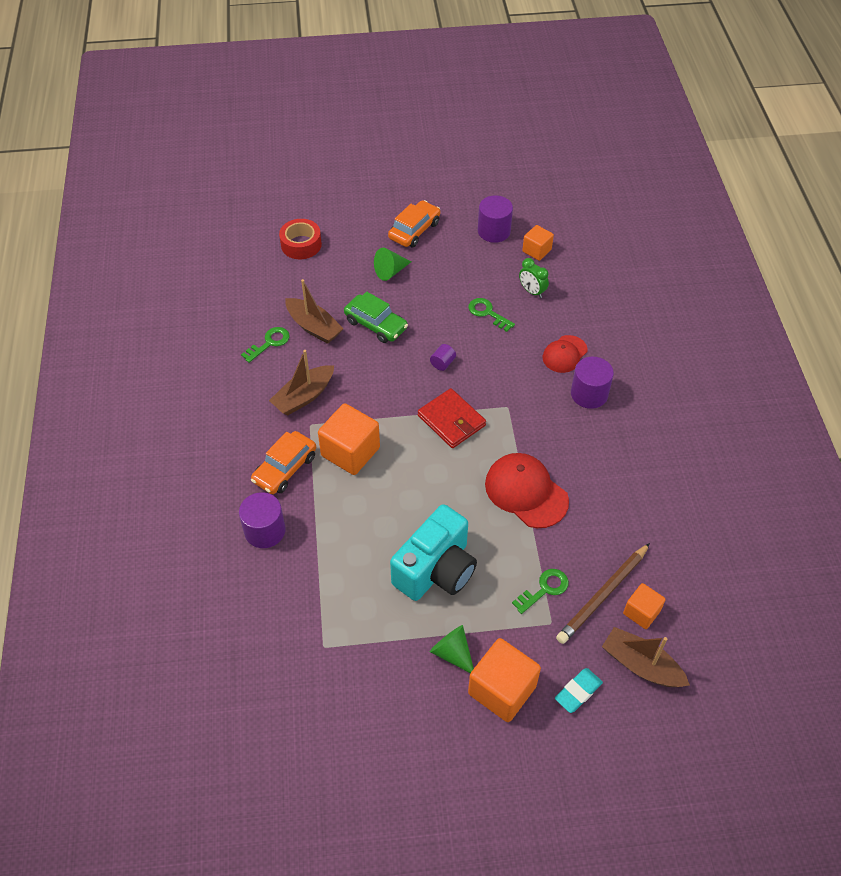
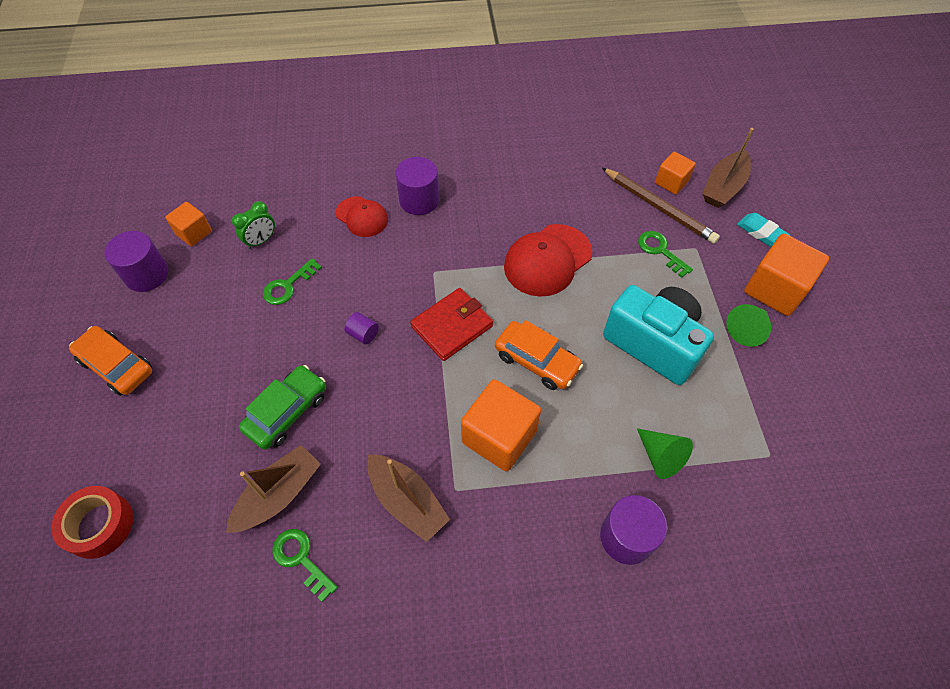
camera: 90 degrees left, 5 degrees up
(285, 468) = (528, 518): orange car -> orange car (537, 361)
(390, 271) = (190, 395): green cone -> green cone (660, 457)

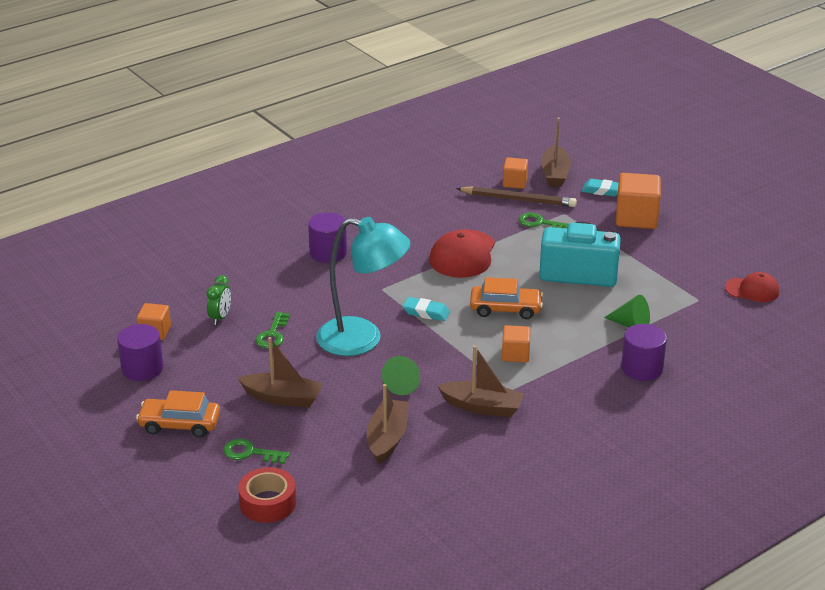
camera: 30 degrees left, 25 degrees down
(229, 378) = (282, 398): none -> brown boat
(287, 412) = (347, 398): green car -> none
(301, 559) = (436, 460): green key -> green key (250, 453)
(362, 217) = (291, 277): red cap -> red cap (752, 290)
(363, 334) = (362, 339): purple cylinder -> turquoise lamp
(452, 326) = (426, 312): red wallet -> turquoise eraser
(499, 437) = (515, 354): orange cube -> orange cube, size x0.58
(747, 330) = (634, 244): green cone -> green cone (403, 384)

